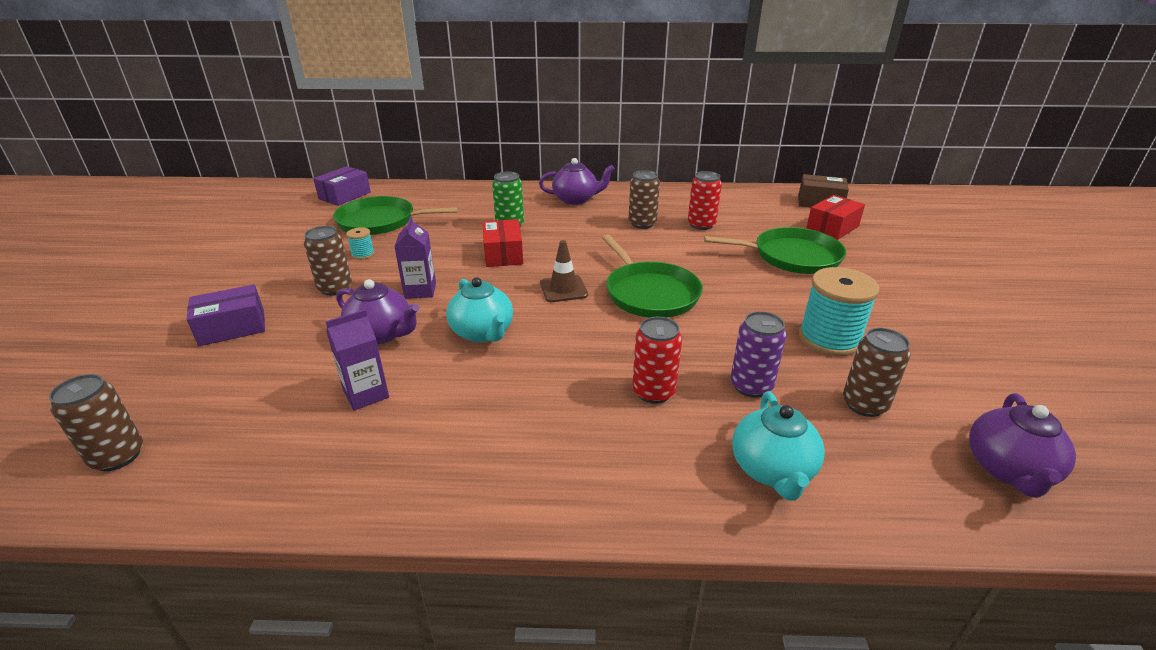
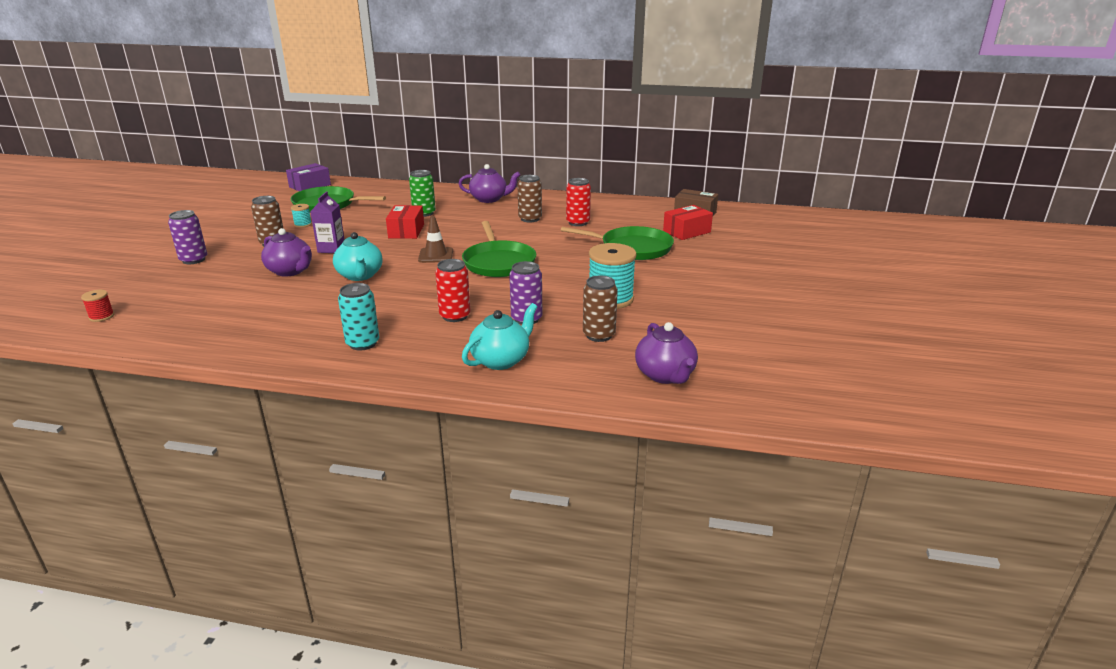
camera: 10 degrees right, 5 degrees down
(118, 456) = (101, 316): brown can -> red spool
(232, 327) = (193, 260): purple box -> purple can
(366, 394) = (263, 301): purple carton -> none
(555, 463) = (363, 343): none -> turquoise can
(772, 470) = (501, 360): turquoise teapot -> turquoise teapot turned 150 degrees counterclockwise
(1008, 470) = (665, 375): purple teapot -> purple teapot turned 45 degrees counterclockwise

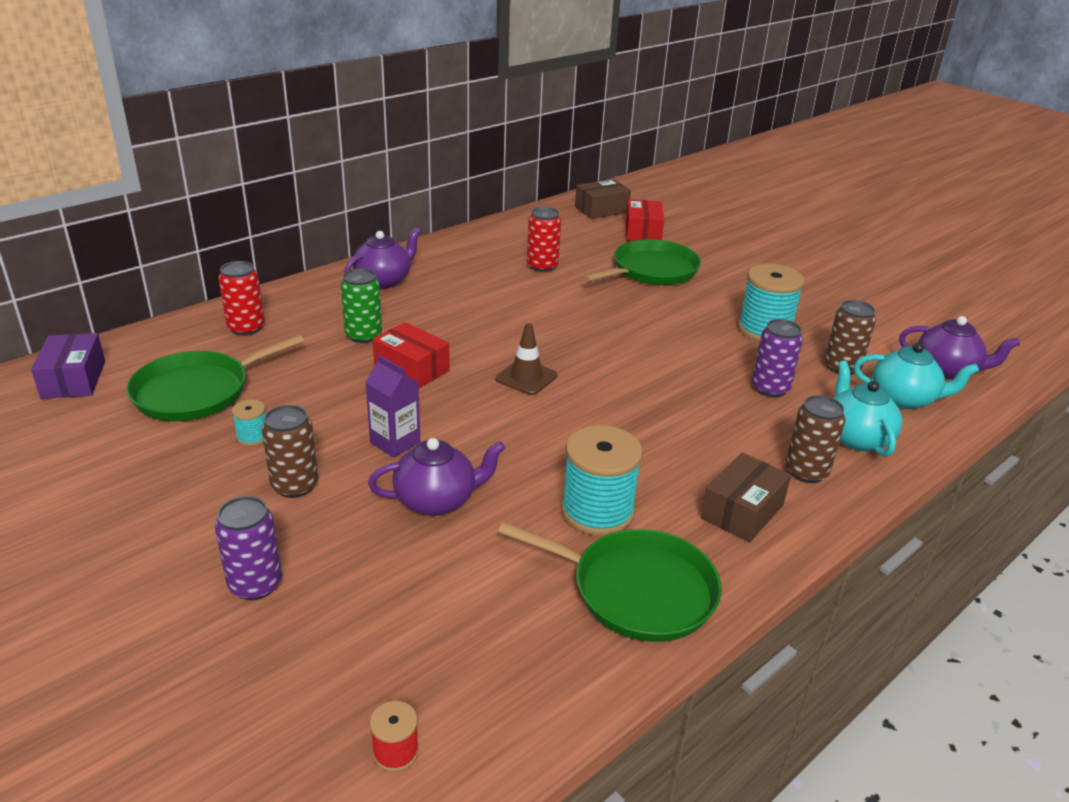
camera: 55 degrees left, 5 degrees up
(320, 307) = (597, 511): none -> turquoise spool
(360, 276) = (526, 450): turquoise teapot -> turquoise teapot (904, 399)
(363, 343) = (742, 511): turquoise can -> brown box
(455, 316) = (722, 426): red can -> red can (246, 328)
(498, 262) = (599, 349): green pan -> green pan (636, 590)
(530, 219) = (490, 284): brown can -> brown can (806, 472)

